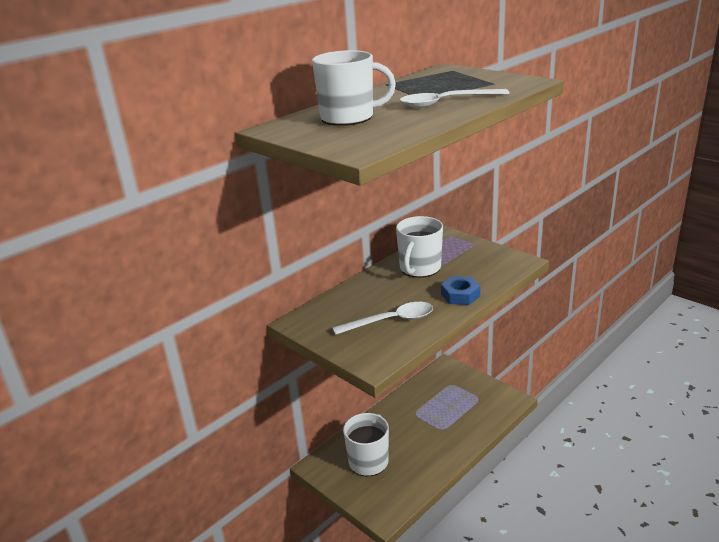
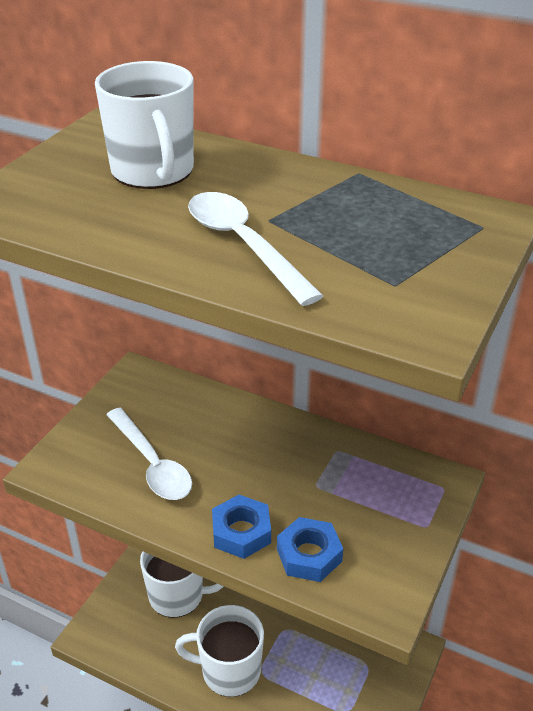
camera: 70 degrees right, 10 degrees up
(419, 268) = (312, 468): white mug -> white mug (229, 670)
(483, 277) = (309, 555): none -> blue nut

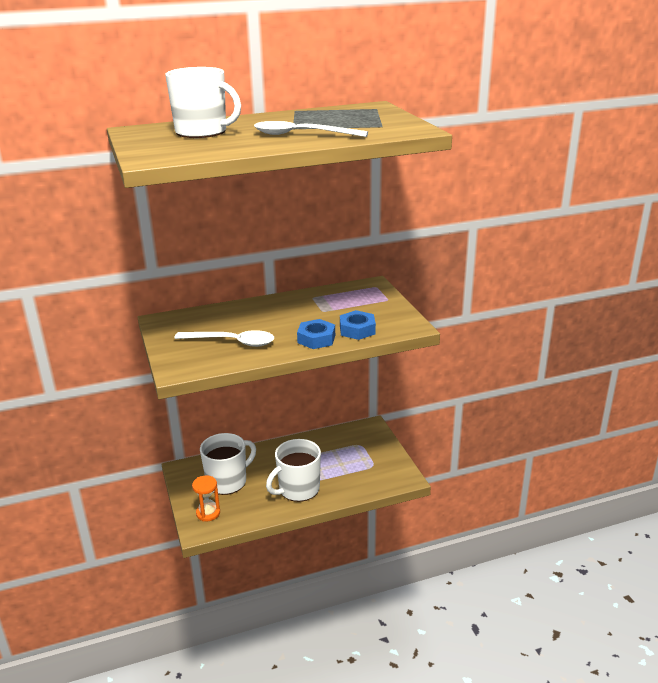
camera: 45 degrees left, 10 degrees down
(116, 622) = (208, 513): none -> orange hourglass

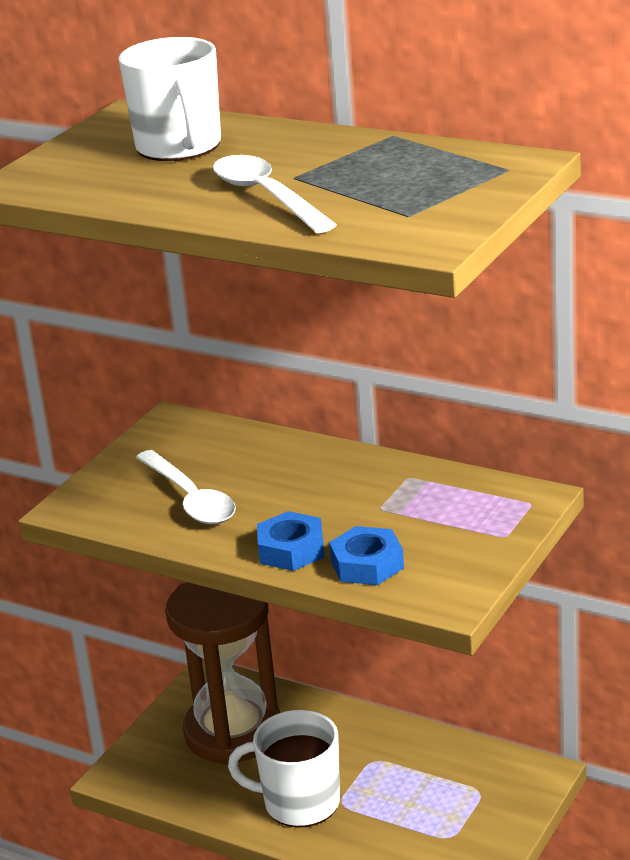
camera: 50 degrees right, 0 degrees up
(208, 513) = (154, 761): orange hourglass -> none
(227, 481) = (233, 732): white mug -> brown hourglass

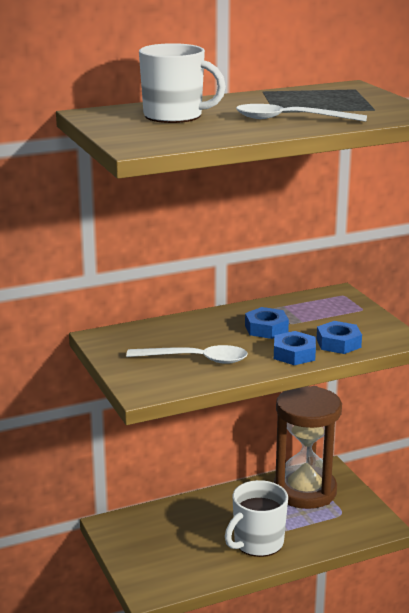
camera: 55 degrees left, 5 degrees down
(233, 732) = (168, 537): brown hourglass -> brown hourglass (305, 491)
(339, 500) = (266, 328): none -> blue nut

